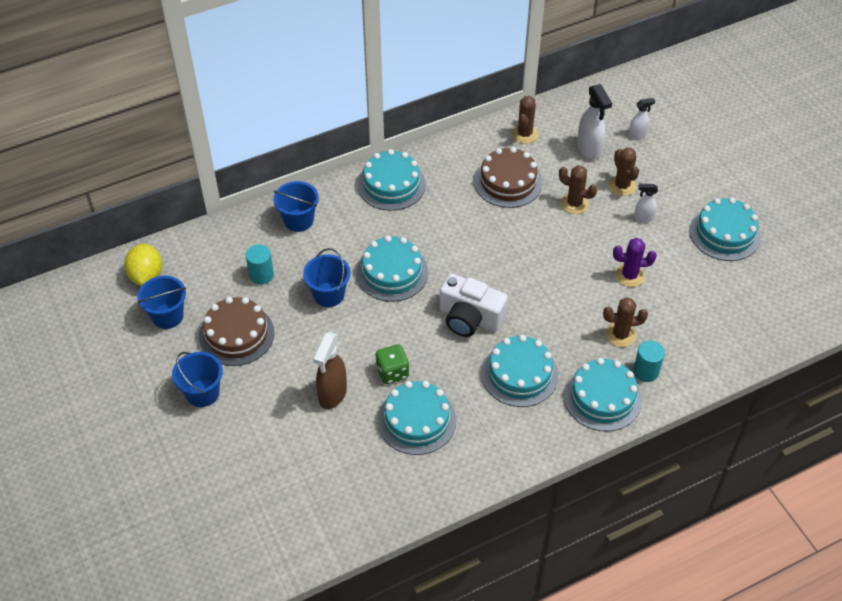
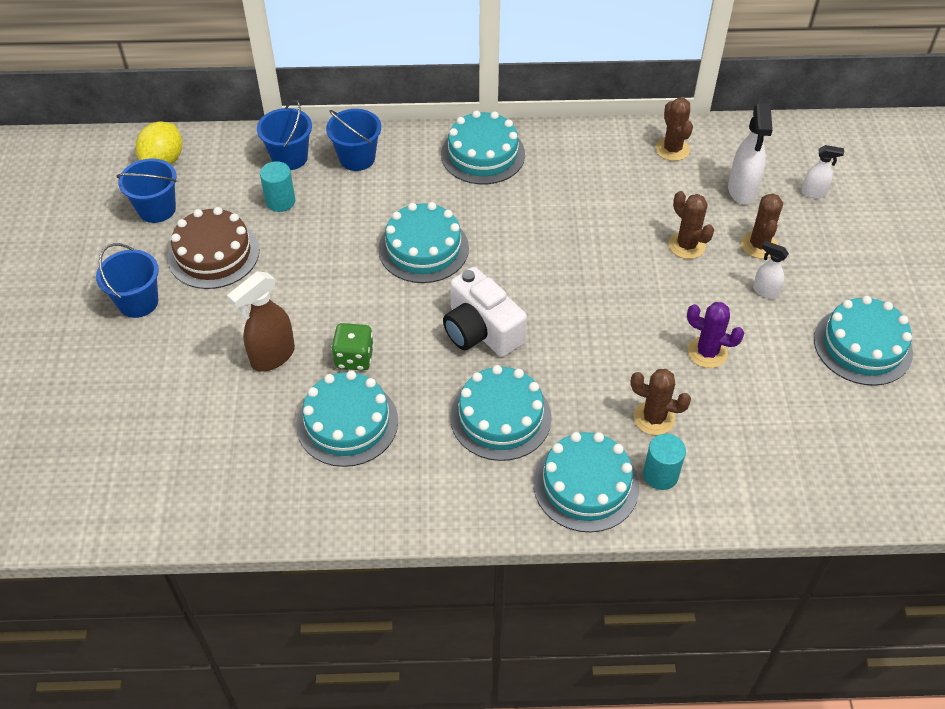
camera: 25 degrees right, 0 degrees up
(329, 294) = (338, 247): blue bucket -> blue bucket (289, 157)
(508, 182) = (620, 195): brown cake -> none
(524, 134) = (672, 149): brown cactus -> brown cactus turned 60 degrees counterclockwise

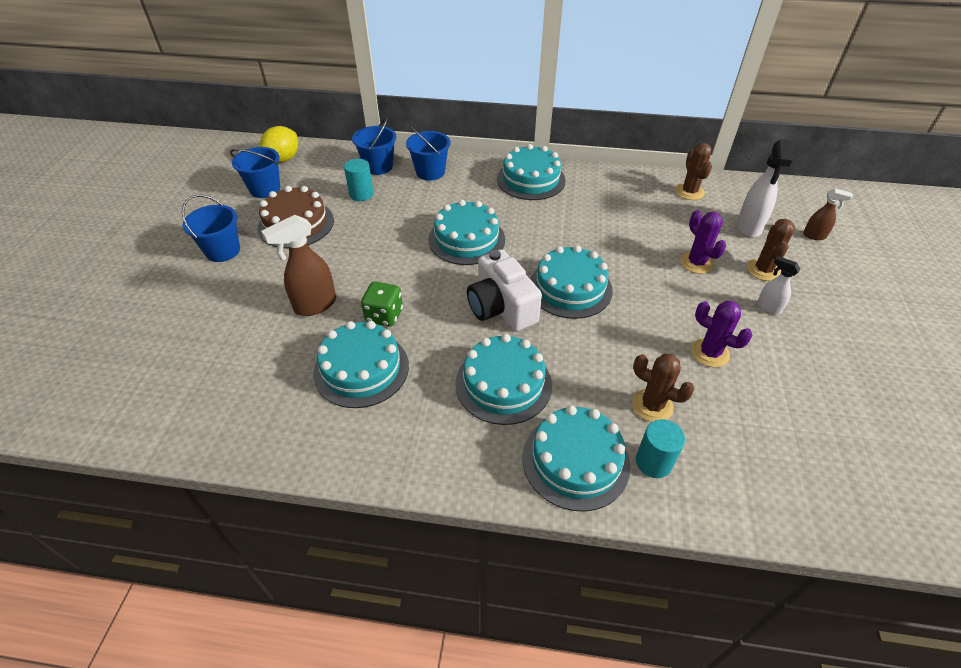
camera: 10 degrees right, 5 degrees down
(686, 245) = (696, 263): brown cactus -> purple cactus
(814, 193) = (814, 236): white spray bottle -> brown spray bottle
(862, 346) = (866, 367): turquoise cake -> turquoise cake (570, 288)

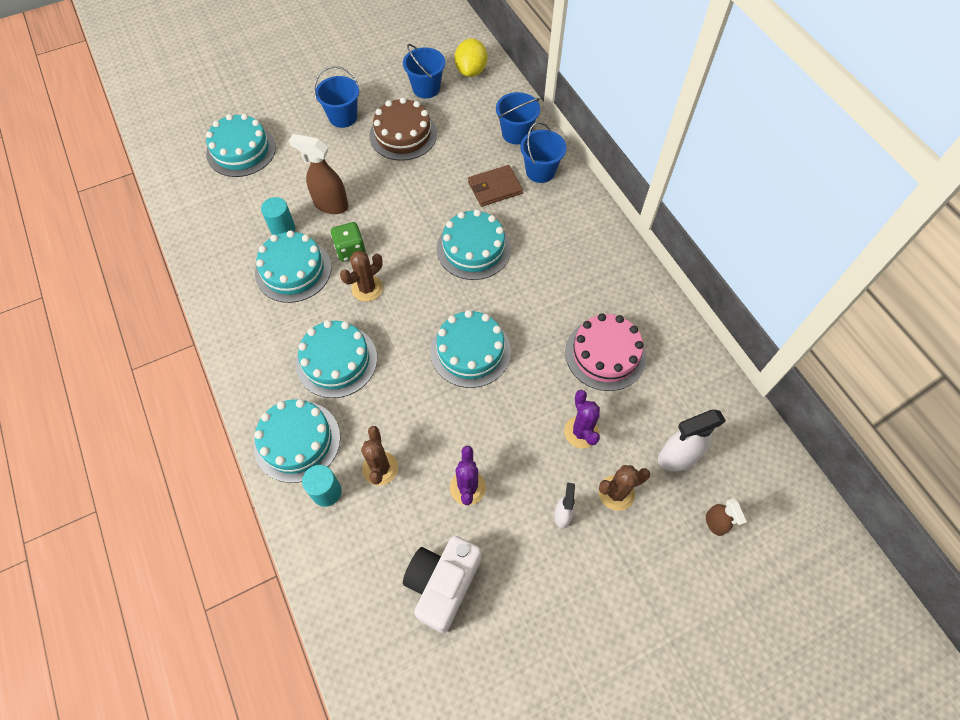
camera: 55 degrees right, 15 degrees up
(283, 159) = (471, 71): yellow lemon -> yellow lemon turned 75 degrees counterclockwise
(361, 194) = (471, 147): turquoise cylinder -> turquoise cylinder (283, 229)
(418, 201) = (494, 188): none -> brown wallet
(501, 307) = (412, 316): white camera -> white camera (442, 584)
(531, 179) = (595, 246): turquoise cake -> turquoise cake (241, 150)
(633, 219) = (605, 354): none -> pink cake
(689, 192) = (693, 382): brown cactus -> brown cactus (367, 288)
(696, 263) = (581, 432): purple cactus -> purple cactus turned 45 degrees counterclockwise

